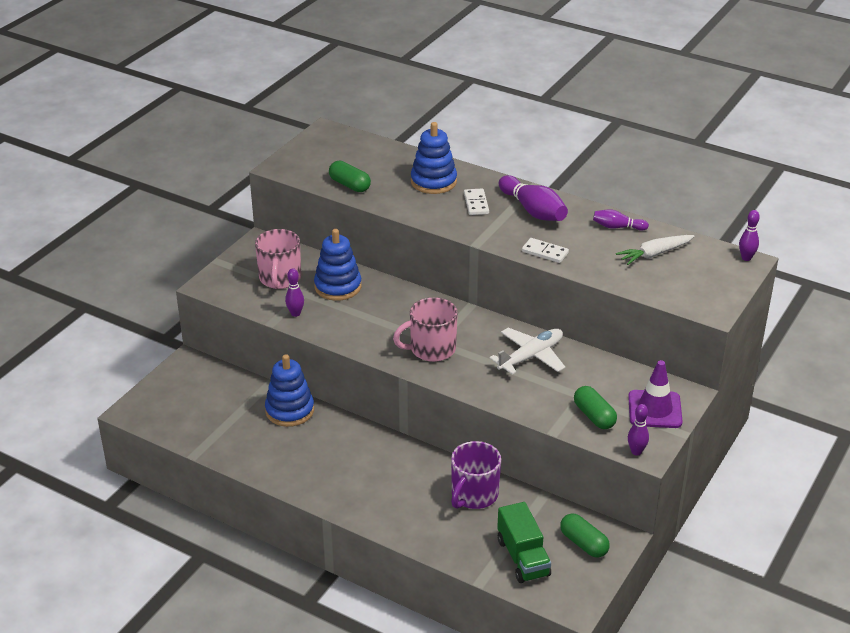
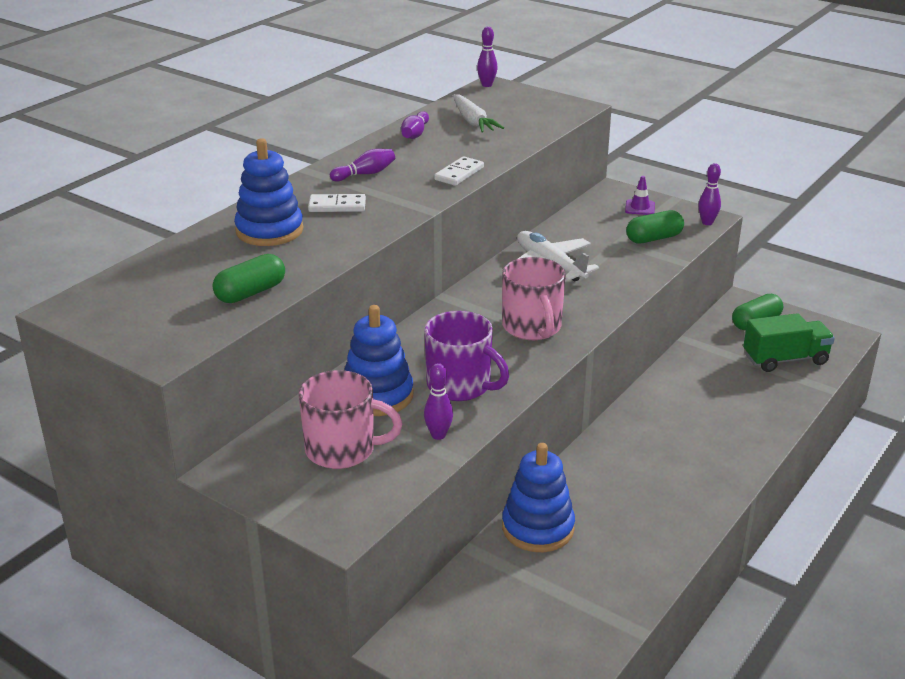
camera: 85 degrees left, 5 degrees down
(474, 495) = (693, 383): purple mug -> purple mug (460, 385)
(533, 210) = (365, 174): purple bowling pin -> purple bowling pin, size x0.57
(655, 409) = (640, 207): purple traffic cone -> purple traffic cone, size x0.53

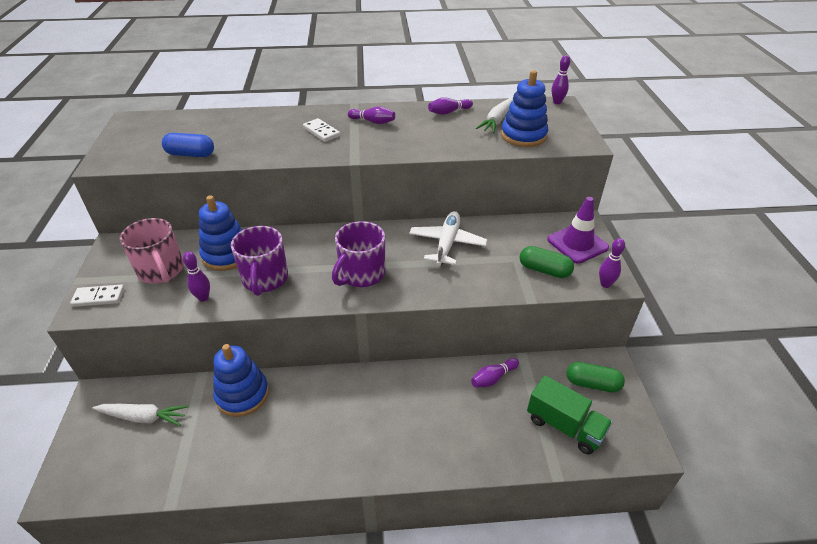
camera: 50 degrees right, 10 degrees up
(251, 293) = (190, 154): green capsule -> blue capsule
(269, 230) = (268, 127): blue stacking toy -> blue stacking toy (523, 136)
(459, 174) = (417, 148): white domino -> white domino (98, 297)
(488, 616) = (143, 417): none -> white carrot
(532, 327) = (361, 274): pink mug -> purple mug
(640, 207) = (577, 244): purple traffic cone -> purple traffic cone, size x1.88
(693, 367) = (493, 378): none -> purple bowling pin

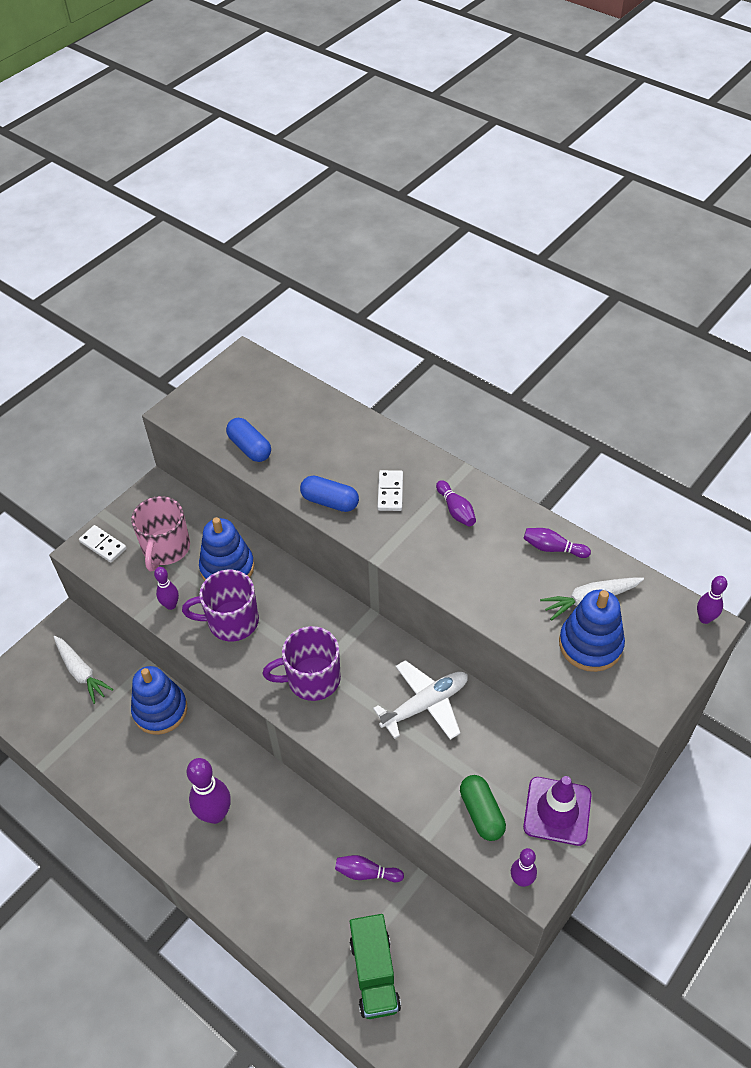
camera: 45 degrees right, 10 degrees up
(265, 279) = (231, 621): purple mug -> purple mug turned 45 degrees clockwise
(286, 152) = (330, 502): none -> blue capsule
(357, 424) = (215, 814): none -> purple bowling pin
(592, 384) = (449, 961): green capsule -> none

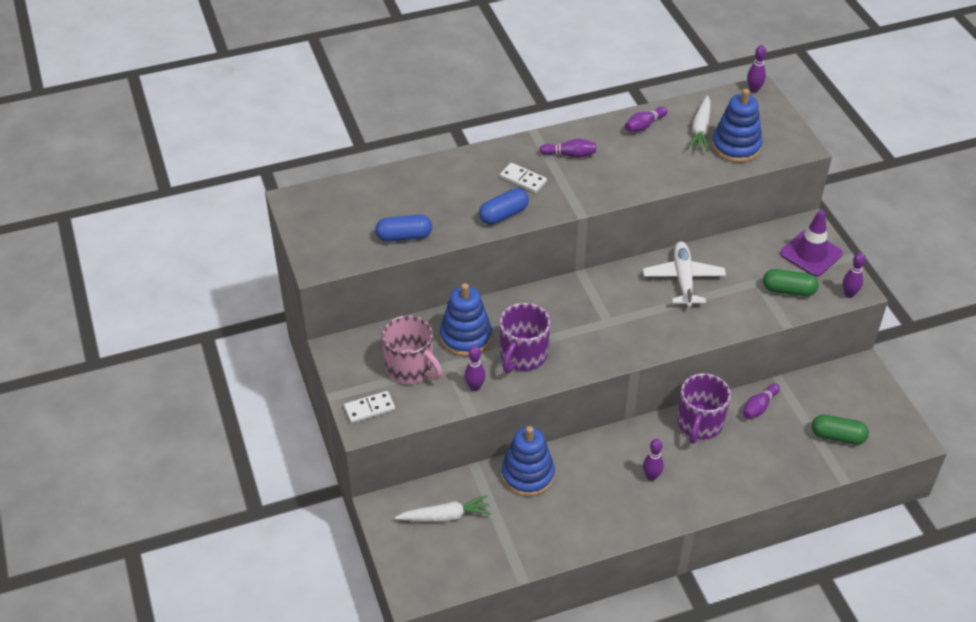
camera: 60 degrees left, 5 degrees down
(215, 814) = (651, 476): purple bowling pin -> purple bowling pin, size x0.57
(312, 679) = (615, 330): purple mug -> purple mug (699, 424)
(374, 974) = (837, 436): green truck -> green capsule

